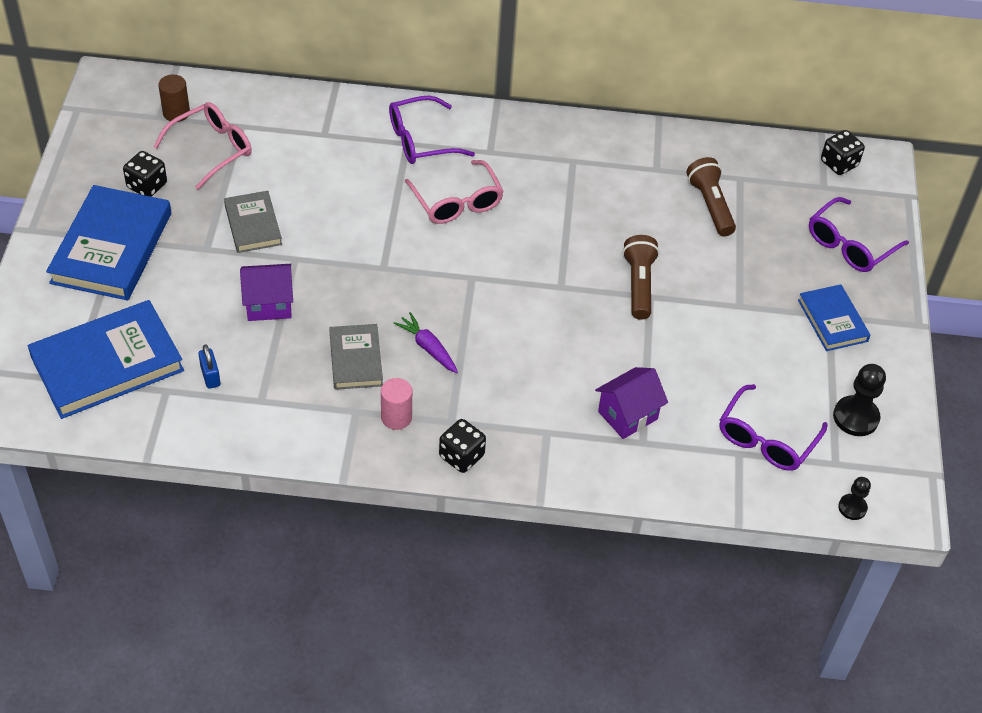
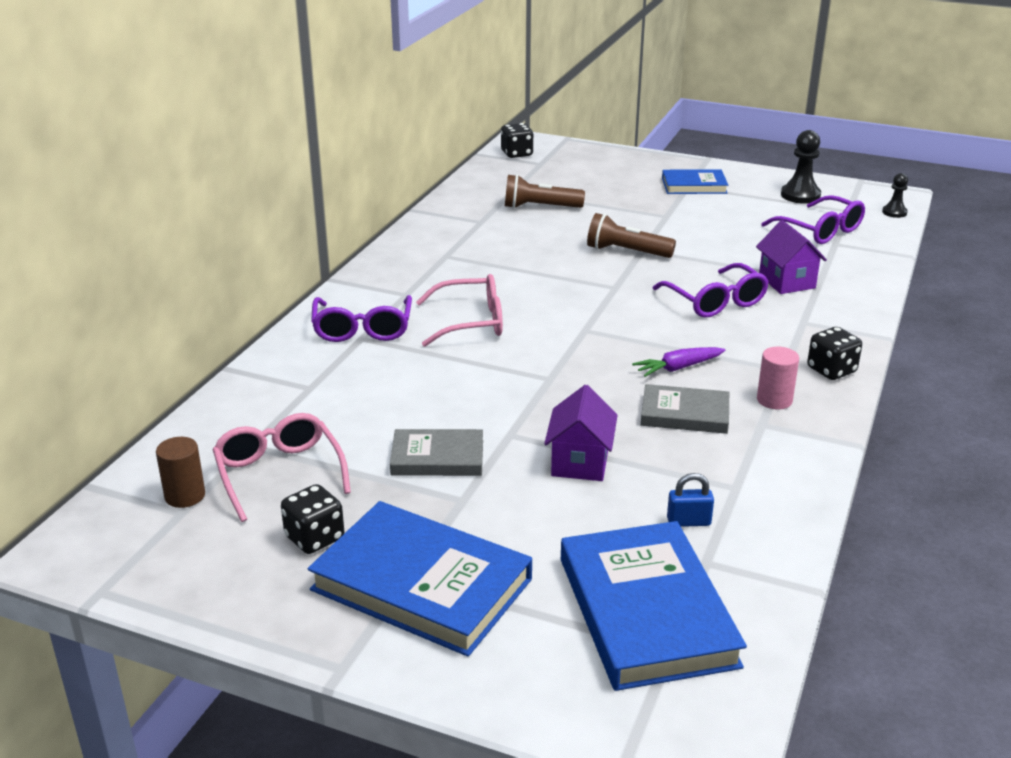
camera: 70 degrees left, 20 degrees down
(849, 245) = (612, 166): purple glasses -> purple glasses (715, 301)

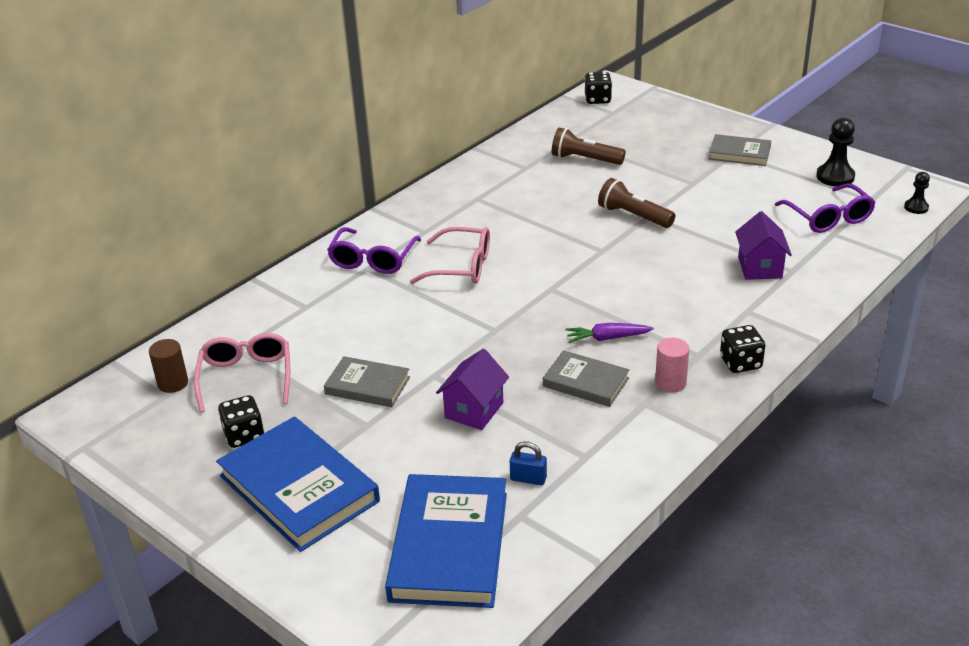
camera: 20 degrees right, 5 degrees up
(694, 185) = (739, 153): blue book -> grey book
(715, 301) = (681, 278): purple glasses -> none

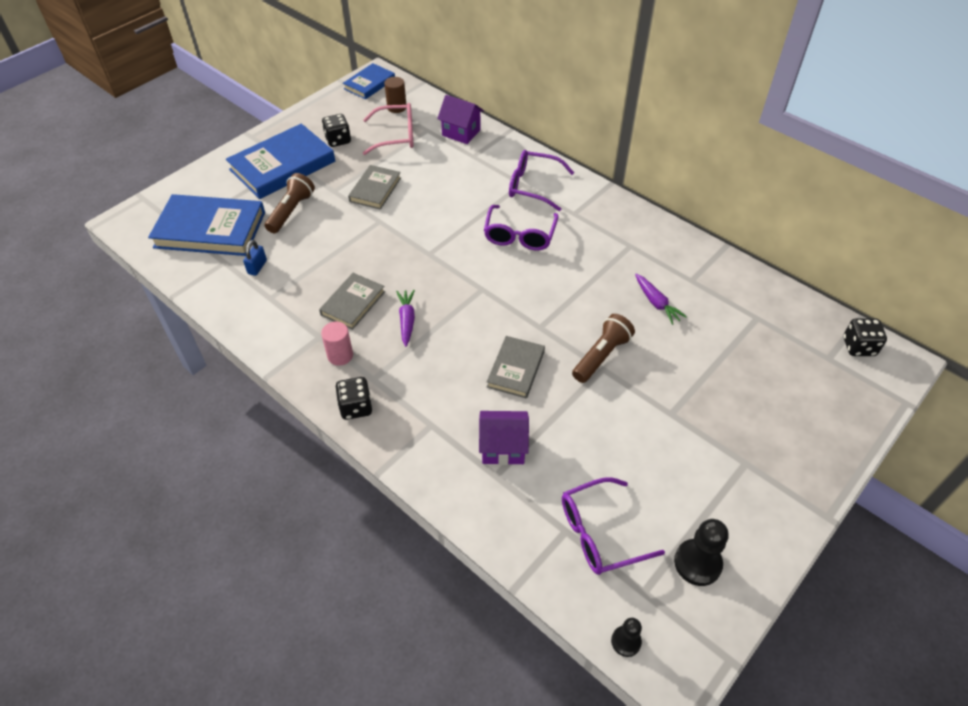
camera: 90 degrees right, 15 degrees up
(97, 418) = (369, 84): none -> blue book
(462, 267) = (519, 235): pink glasses -> purple glasses
(474, 410) = (335, 241): purple house -> purple house (461, 132)
(558, 186) = (656, 303): none -> purple carrot
(585, 159) = (713, 326): brown flashlight -> brown flashlight (291, 211)
(739, 153) = (745, 469): grey book -> grey book (516, 369)

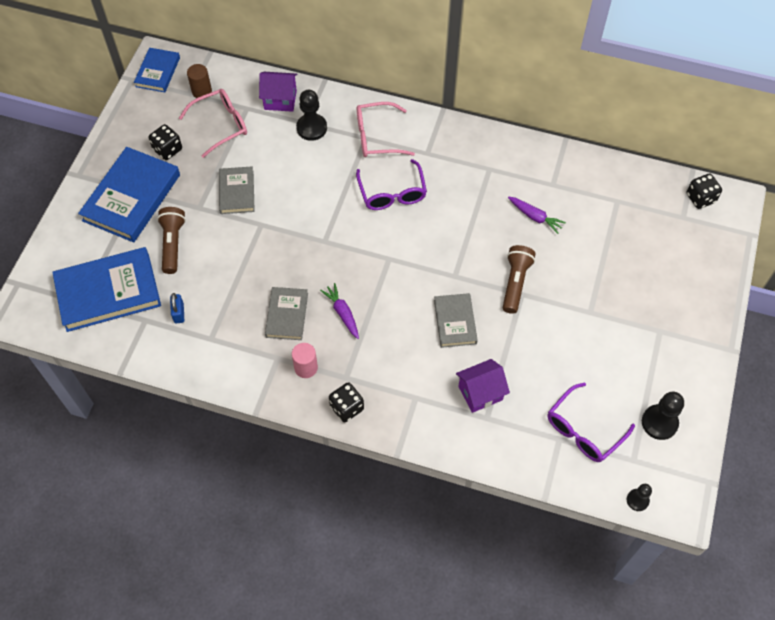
camera: 25 degrees left, 10 degrees up
(476, 161) = (311, 128): none -> black pawn
(533, 186) = (376, 137): purple glasses -> pink glasses

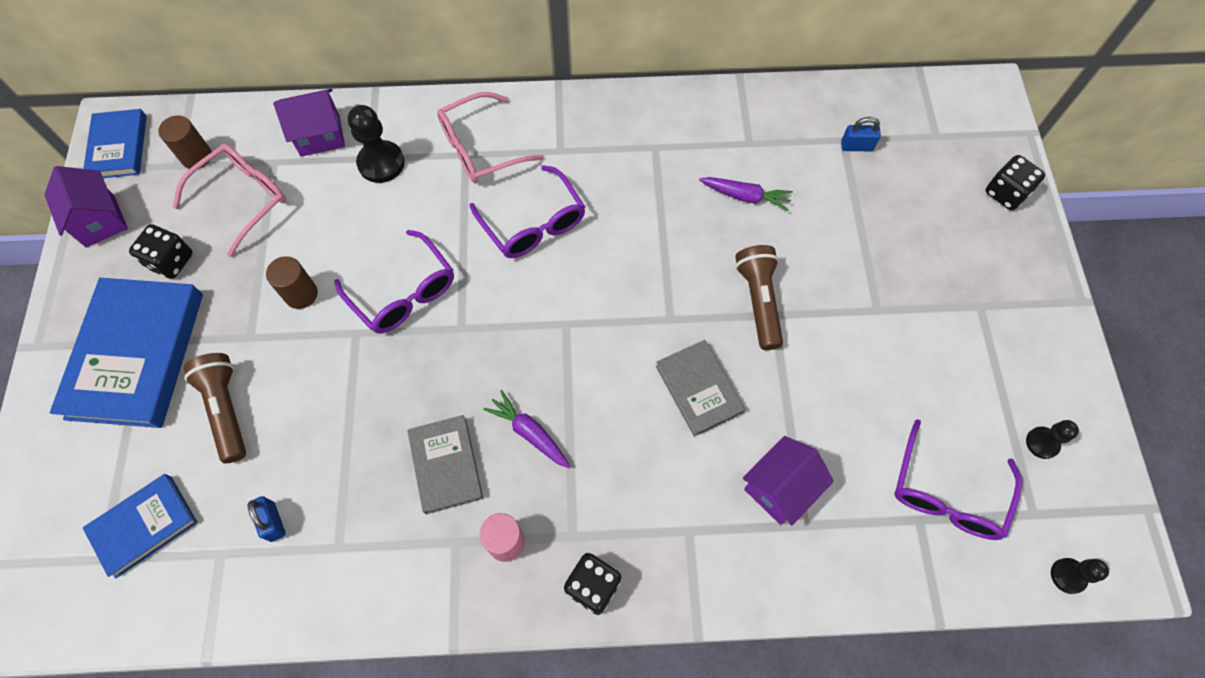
camera: 20 degrees left, 5 degrees up
(108, 292) = (144, 526): blue book -> blue book, size x0.56
(134, 113) = (100, 221): none -> purple house
(236, 192) = (301, 294): grey book -> brown cylinder
(297, 210) = (403, 293): none -> purple glasses
(624, 208) = (856, 146): none -> blue padlock
(659, 423) = (1042, 443): black pawn -> black pawn, size x0.60
(700, 198) = (946, 103): black dice -> black dice (1006, 193)

